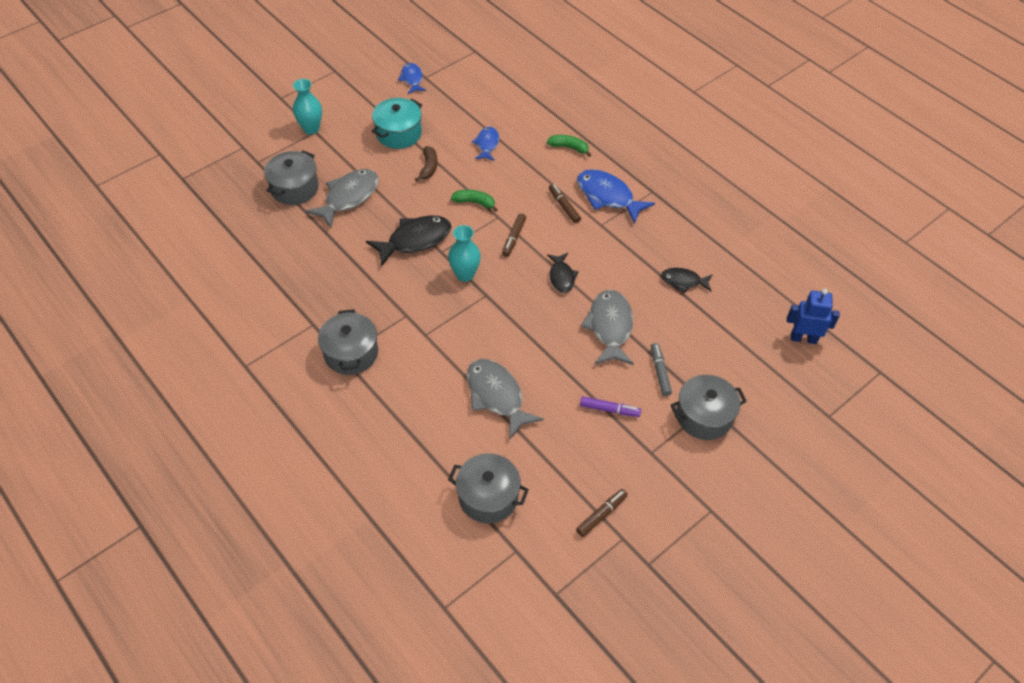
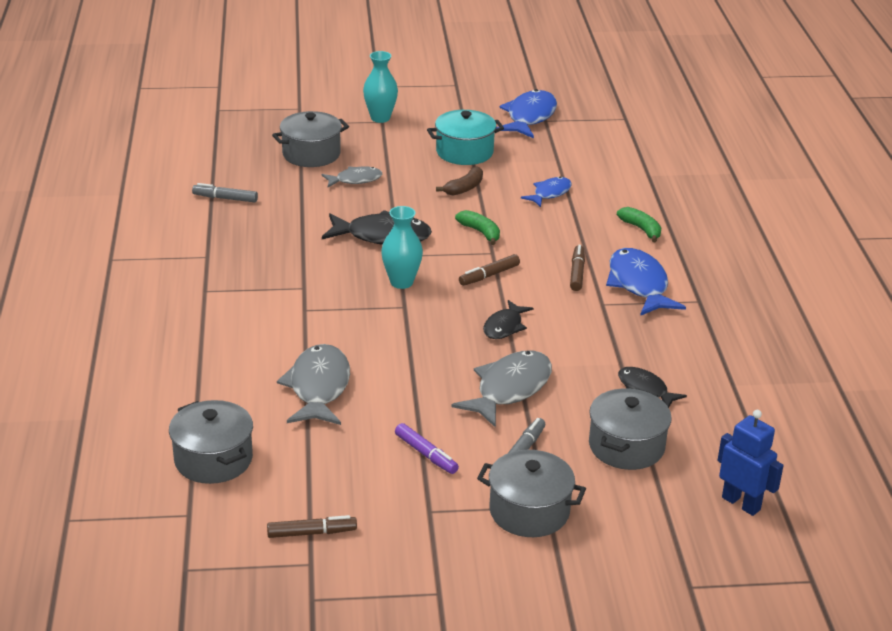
camera: 35 degrees right, 20 degrees down
(273, 263) = (225, 198): none -> grey marker
(348, 197) = (355, 180): grey fish -> grey fish, size x0.59
(351, 353) = (216, 292): grey pot -> grey pot (626, 446)
(412, 79) = (529, 117): blue fish -> blue fish, size x1.69

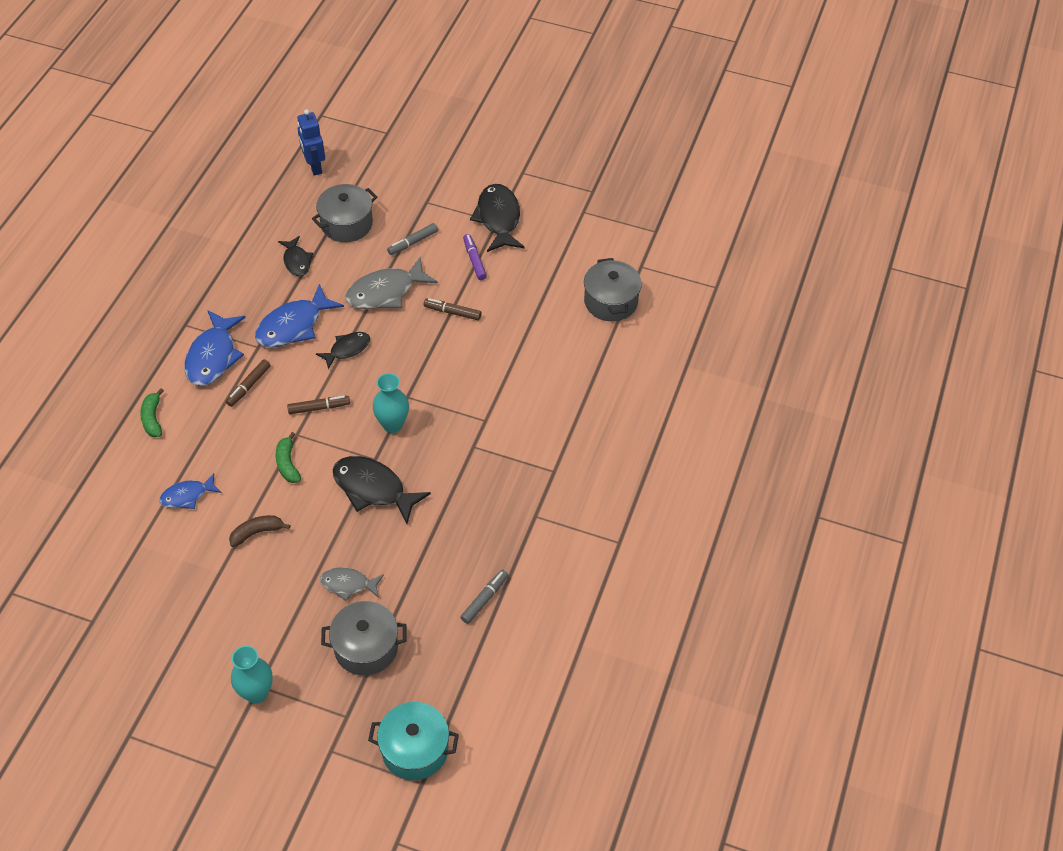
camera: 155 degrees left, 20 degrees up
(225, 198) = (484, 599): grey marker -> grey marker turned 90 degrees counterclockwise
(311, 533) = (573, 230): brown marker -> brown marker (452, 312)
(318, 387) = (514, 338): grey fish -> none
(429, 515) = (498, 218): none -> black fish
(464, 152) = (215, 593): turquoise pot -> turquoise pot (415, 749)
(529, 117) = (103, 634): blue fish -> blue fish (294, 326)
(529, 511) = (439, 202): grey pot -> none

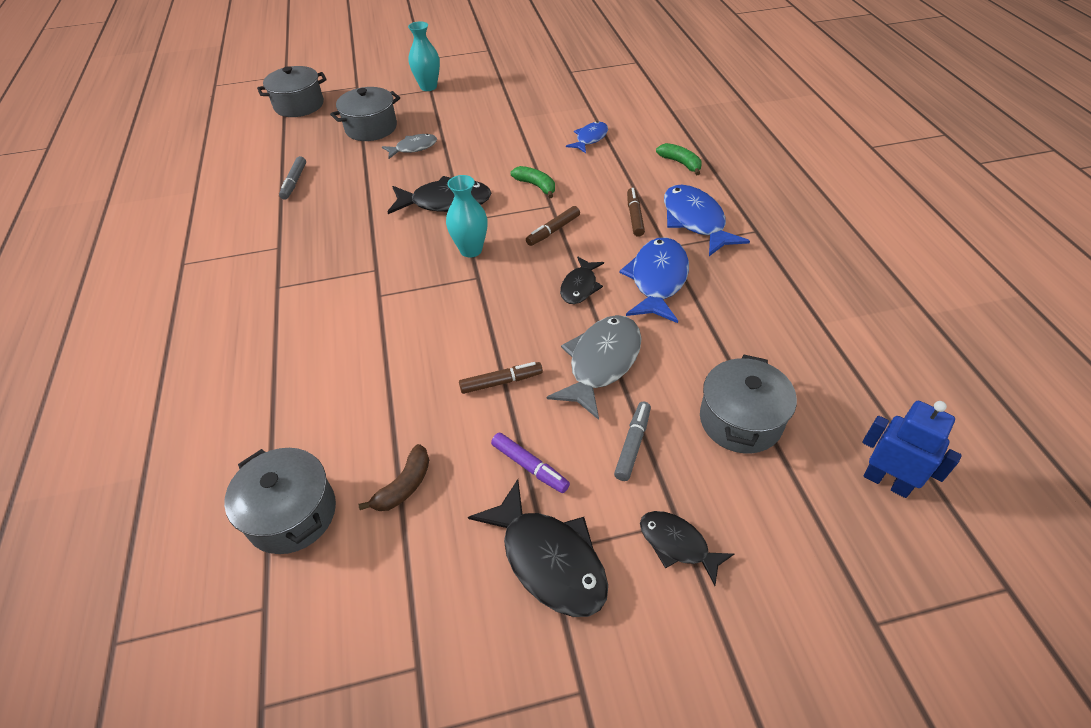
camera: 150 degrees right, 5 degrees down
(257, 532) = (513, 143): brown banana -> brown banana (404, 486)
(297, 261) = (737, 342): black fish -> black fish (677, 544)
(415, 749) = (299, 105): turquoise pot -> grey pot

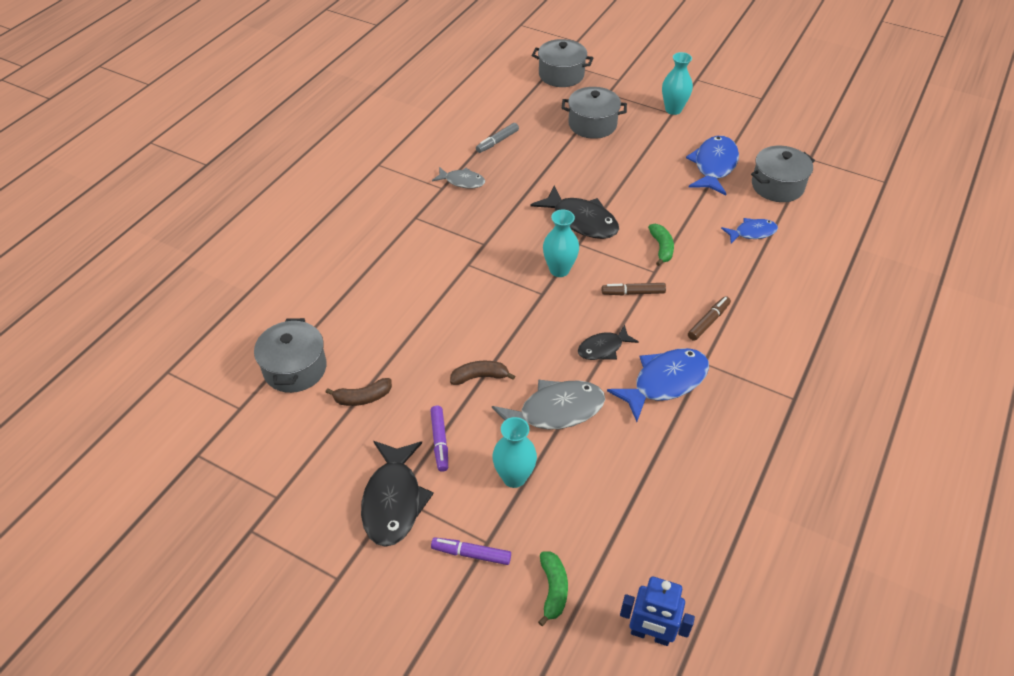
camera: 40 degrees right, 0 degrees up
(413, 148) = (605, 160): grey fish -> grey fish (462, 181)
(501, 382) = (479, 377): brown marker -> brown banana
(633, 444) = (514, 477): grey marker -> turquoise vase
(677, 544) = (471, 554): black fish -> purple marker
(680, 163) = (803, 301): green banana -> green banana (553, 589)
(695, 221) = (753, 357): blue fish -> blue fish (714, 166)
(740, 420) = (601, 518): grey pot -> grey pot (777, 186)
(886, 481) = (650, 634): blue robot -> blue robot turned 120 degrees clockwise

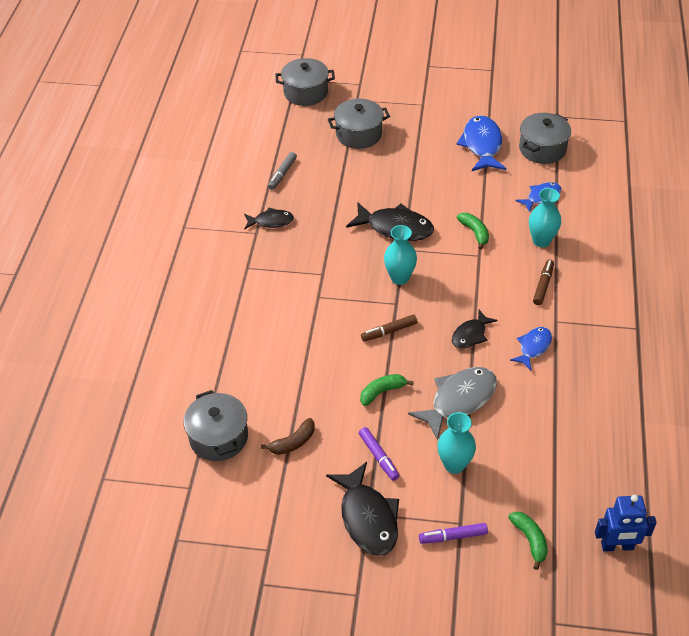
camera: 20 degrees left, 0 degrees up
(462, 181) = (271, 221): grey fish -> black fish
(479, 377) = (382, 392): brown banana -> green banana
(633, 293) = (471, 279): brown marker -> brown marker (389, 331)
(665, 382) = (533, 347): blue fish -> blue fish, size x0.59
(673, 109) = (422, 101): turquoise vase -> turquoise vase (541, 241)

